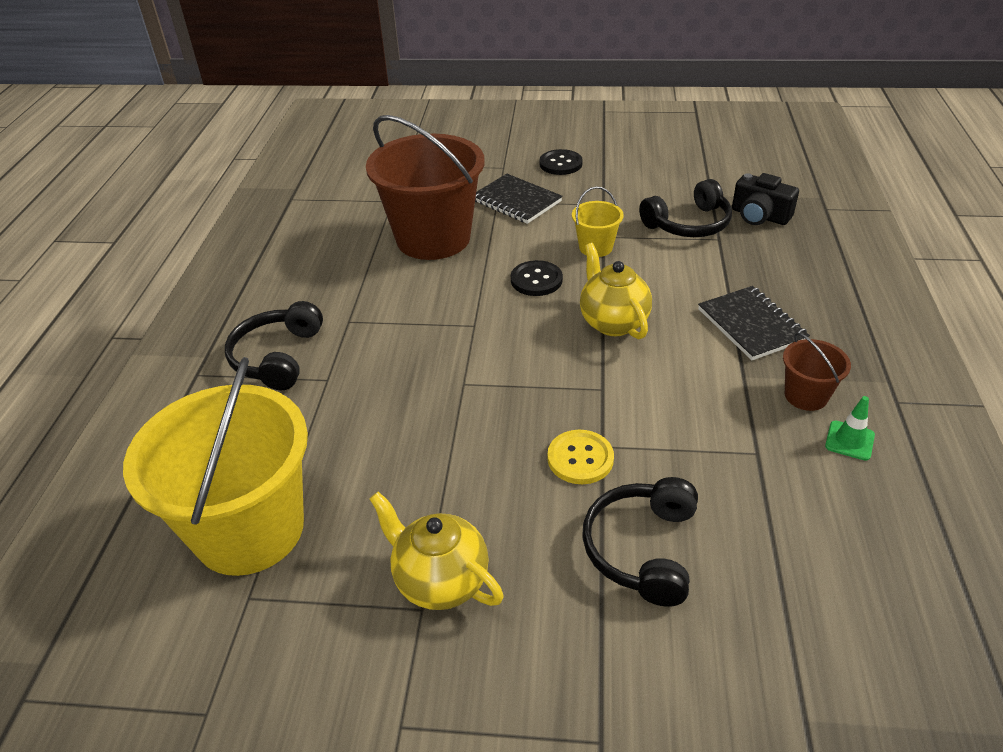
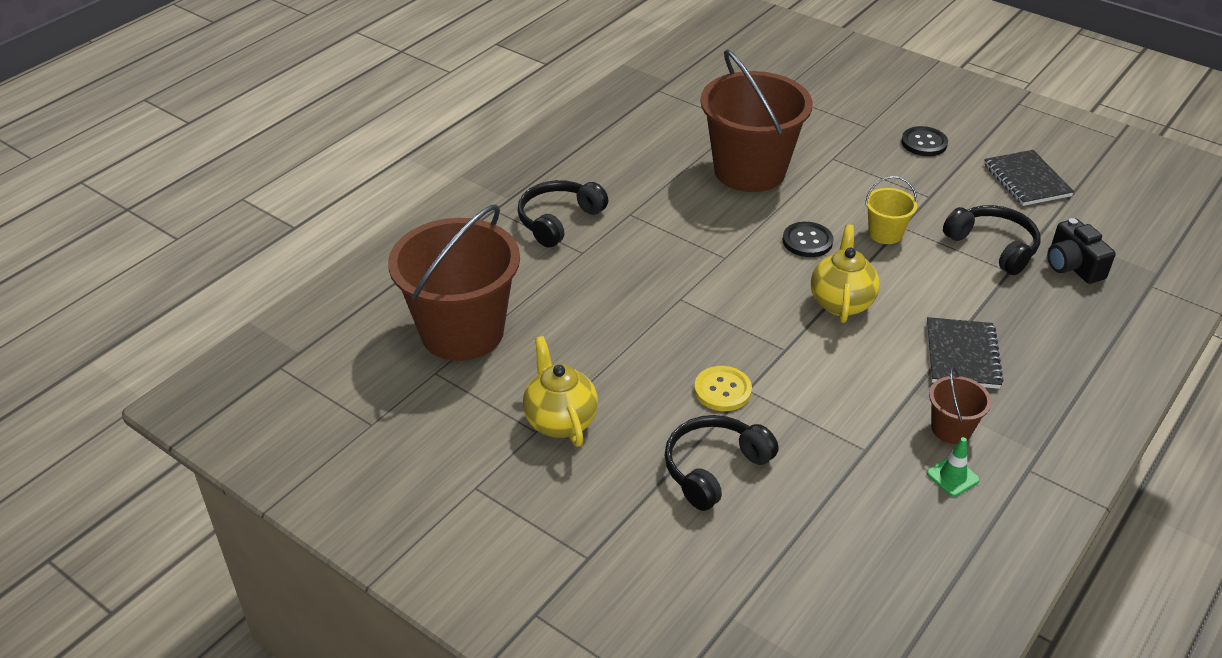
camera: 30 degrees right, 0 degrees up
(249, 529) = (462, 332): yellow bucket -> brown bucket
(516, 201) = (851, 164): black notebook -> black notebook (1026, 180)
(688, 224) = (993, 246): black headphones -> black headphones turned 135 degrees counterclockwise

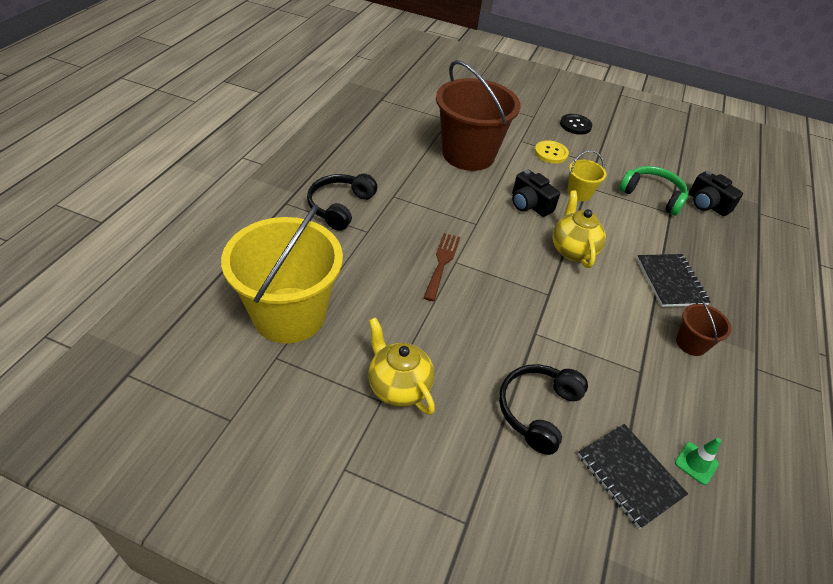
camera: 20 degrees left, 5 degrees up
(462, 332) = (289, 315): brown bucket -> yellow bucket
(662, 298) = (442, 263): none -> brown fork
(722, 390) = (517, 337): yellow button -> yellow button (551, 153)
(807, 241) = (529, 204): black button -> black camera
(952, 476) = (710, 384): green traffic cone -> green traffic cone (696, 463)
(993, 246) = (652, 195): black headphones -> green headphones
(1026, 180) = (650, 146): black notebook -> black notebook (629, 475)

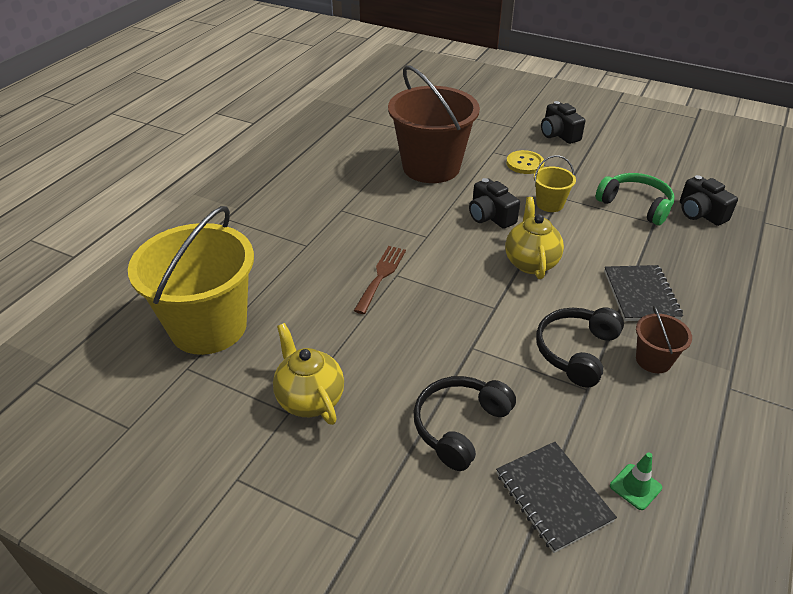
camera: 10 degrees right, 5 degrees down
(340, 207) = (282, 221): black headphones -> black headphones (576, 351)
(575, 125) = (558, 134): black button -> black camera

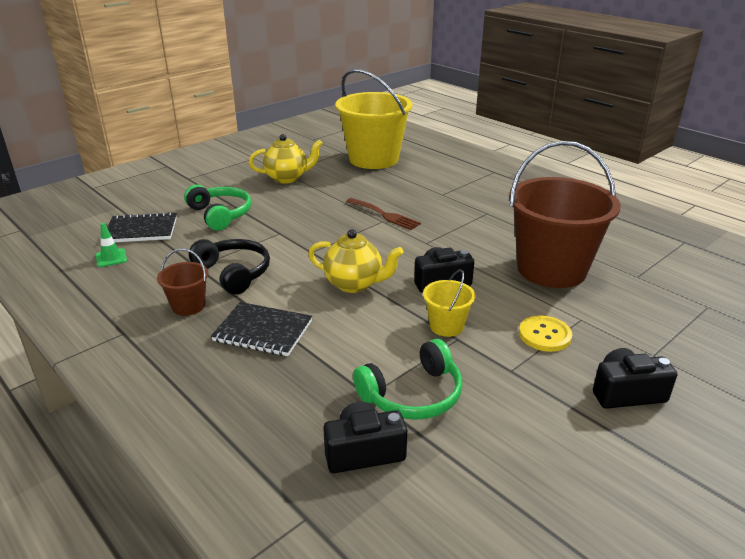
camera: 110 degrees right, 10 degrees down
(459, 426) = (220, 214): black headphones -> green headphones

